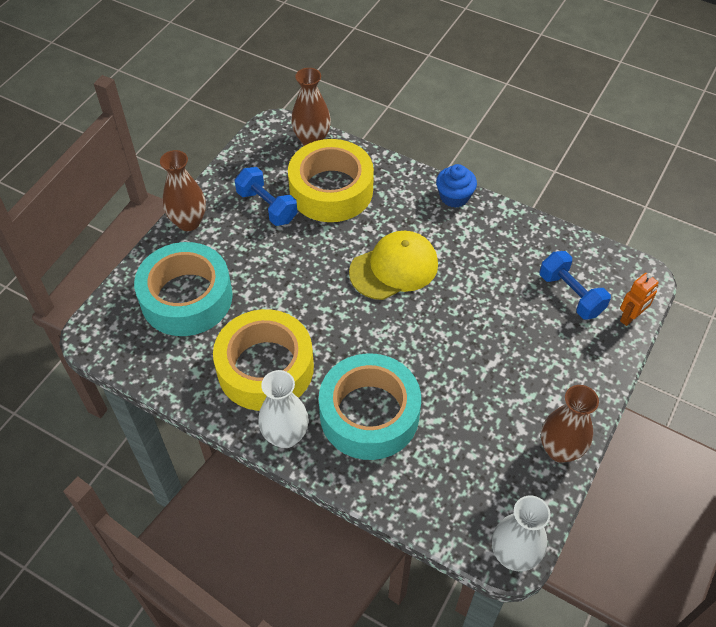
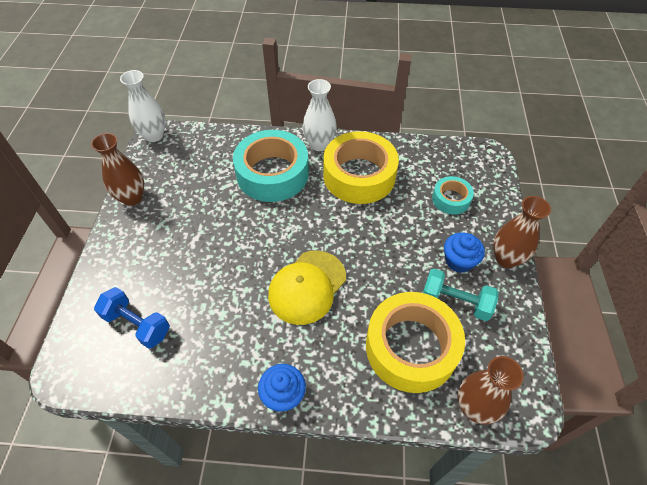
camera: 155 degrees right, 0 degrees up
(186, 298) = (451, 199): turquoise tape -> turquoise tape, size x0.51
(234, 236) = (459, 261): none -> blue cupcake
(267, 206) = (455, 302): blue dumbbell -> turquoise dumbbell
(630, 317) = (78, 323): orange robot -> none

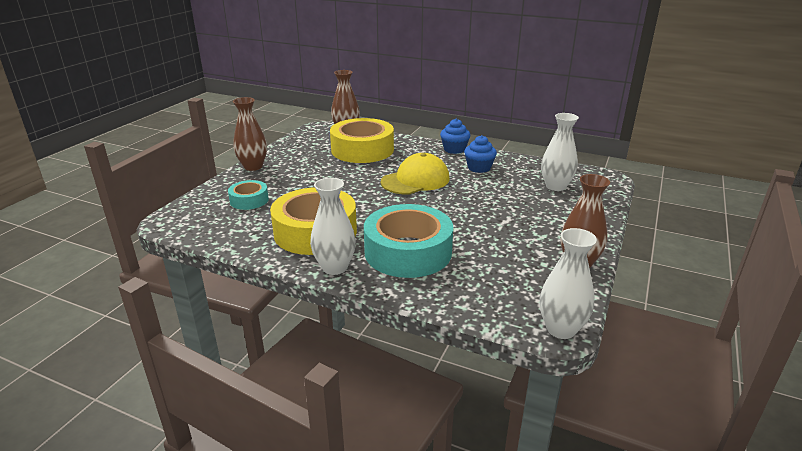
camera: 160 degrees left, 25 degrees down
(137, 324) = (555, 186): blue dumbbell -> white vase
(455, 302) = (314, 158): turquoise dumbbell -> none
(459, 261) = (289, 171): blue cupcake -> blue cupcake (479, 168)

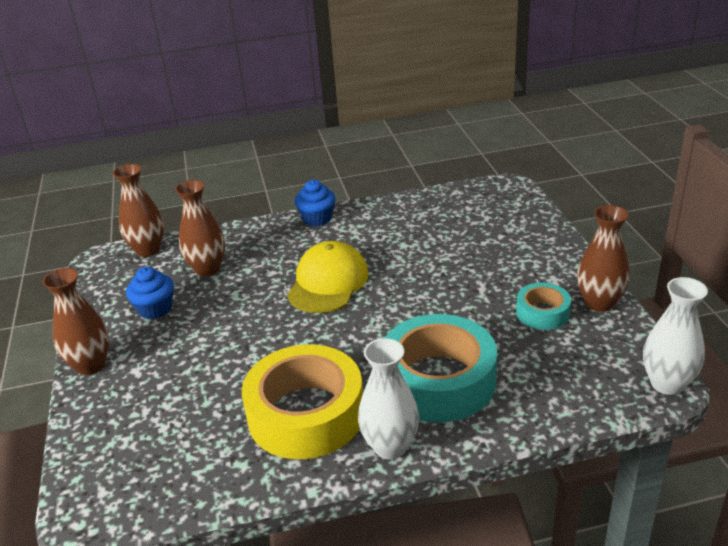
camera: 35 degrees left, 5 degrees up
(249, 200) = (159, 418): turquoise tape -> turquoise tape (542, 313)
(362, 150) = (207, 269): yellow tape -> brown vase
(479, 168) = (375, 232): blue cupcake -> blue cupcake (155, 309)
(555, 186) = (477, 220): white vase -> none

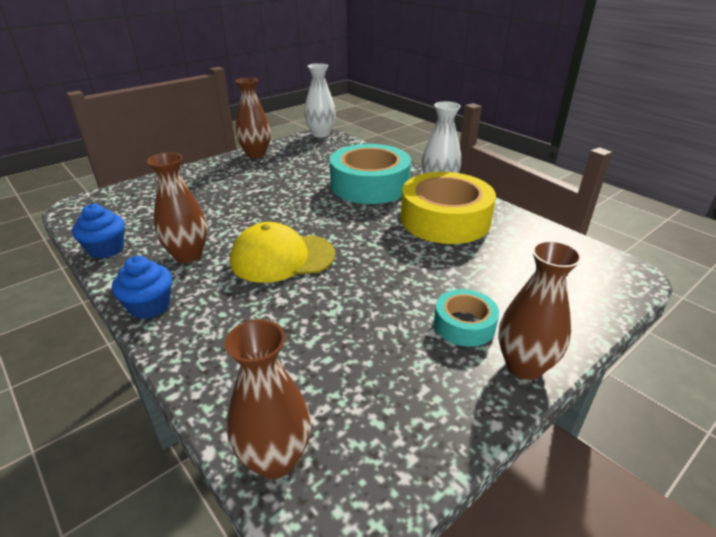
camera: 120 degrees left, 0 degrees up
(155, 309) = (400, 365): blue cupcake -> blue cupcake (106, 249)
(207, 269) = (296, 357): brown vase -> brown vase (188, 255)
(542, 313) = (276, 167): turquoise tape -> turquoise tape (464, 324)

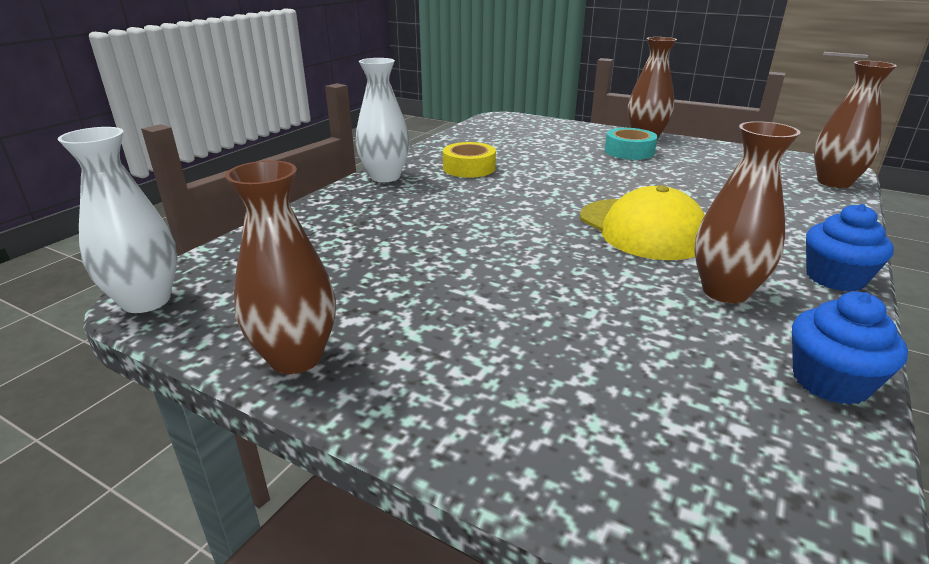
camera: 110 degrees left, 5 degrees down
(369, 185) = (403, 213): turquoise tape -> none
(445, 219) = (469, 168): yellow tape -> yellow tape, size x0.51

